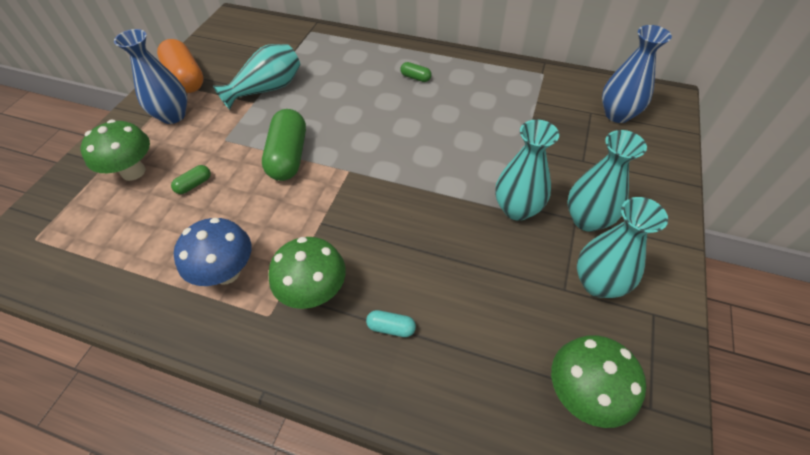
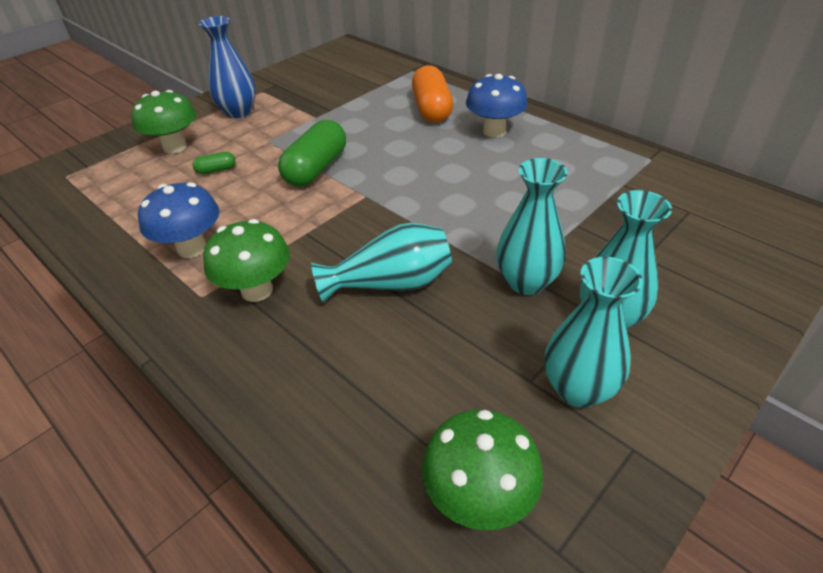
camera: 25 degrees right, 10 degrees down
(186, 78) = (271, 85): orange capsule -> orange capsule (432, 109)
(267, 89) = (336, 109): turquoise vase -> turquoise vase (391, 283)
(391, 327) = (308, 348): turquoise capsule -> none
(415, 77) = (494, 131): green capsule -> blue mushroom
(617, 114) = (725, 222): blue vase -> none

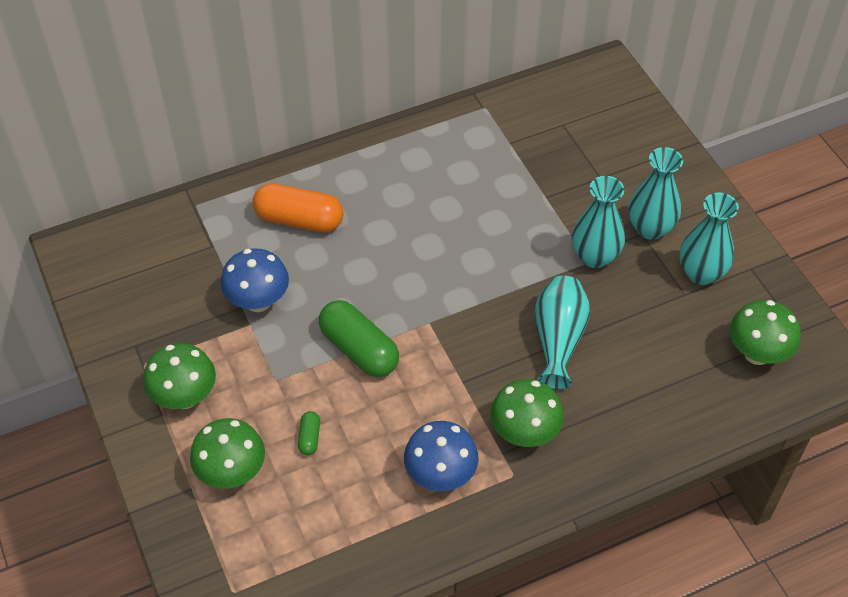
camera: 70 degrees left, 10 degrees up
(238, 112) = (185, 397): blue vase -> green mushroom
(494, 131) = (375, 189): blue mushroom -> blue mushroom (258, 301)

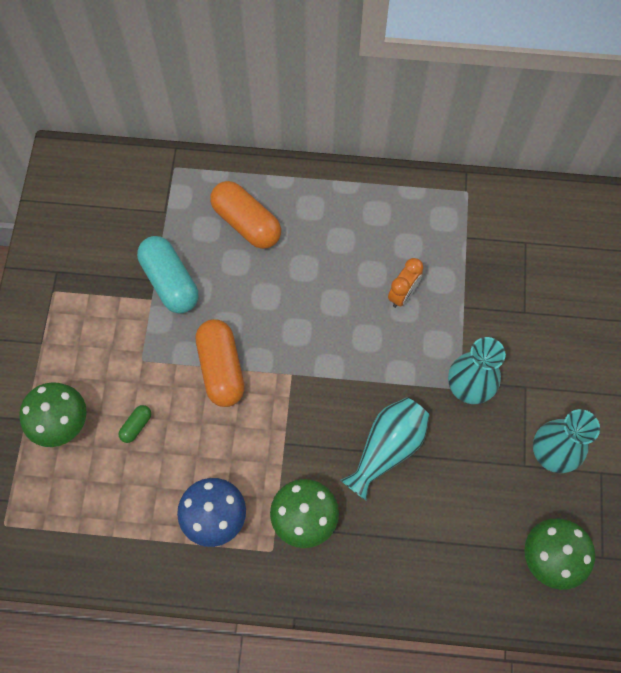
camera: 30 degrees right, 15 degrees up
(185, 397) = (66, 337): green mushroom -> none
(258, 301) = (170, 282): blue mushroom -> turquoise capsule
(359, 349) = (221, 368): green capsule -> orange capsule
(485, 212) = (403, 294): none -> orange clock
(650, 228) = (536, 385): turquoise vase -> none

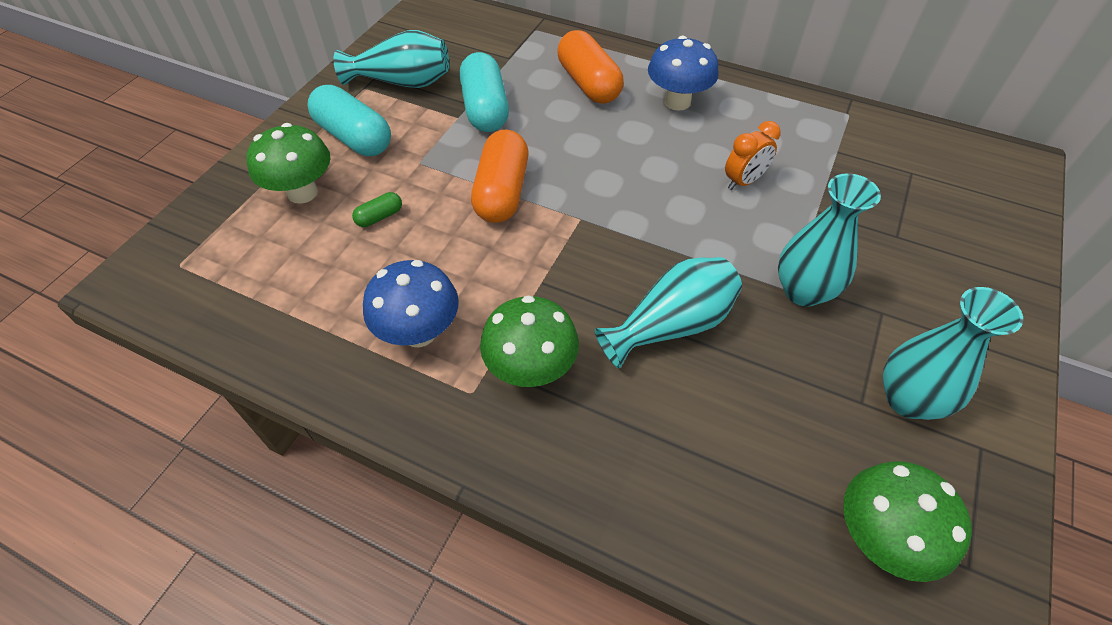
camera: 20 degrees right, 15 degrees down
(74, 351) = (354, 137): none -> turquoise capsule
(84, 273) = (402, 82): none -> turquoise vase
(327, 221) = (677, 102): none -> blue mushroom

